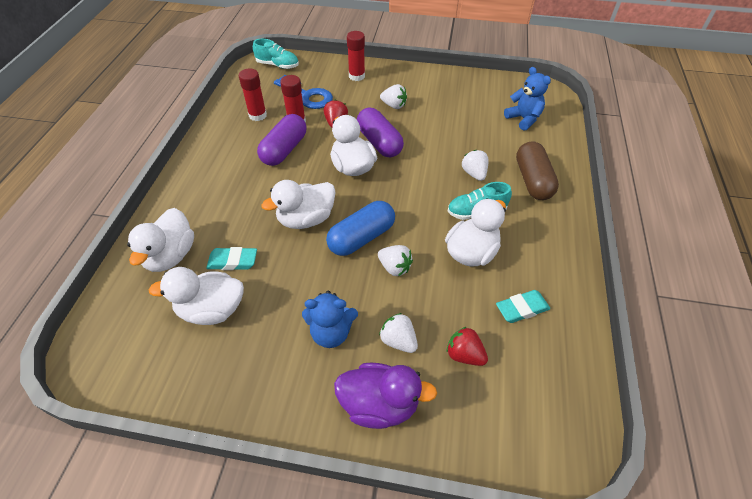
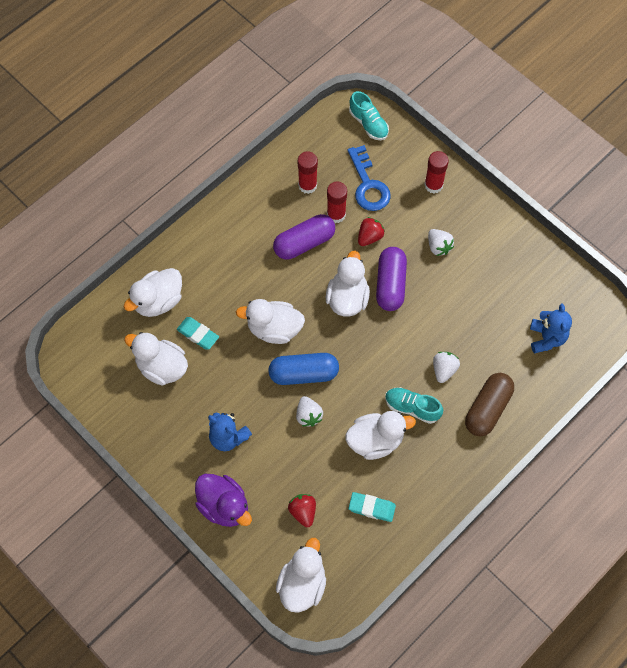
camera: 35 degrees right, 15 degrees up
(398, 341) = (268, 473): white strawberry -> none
(529, 430) = (302, 584): none -> white duck

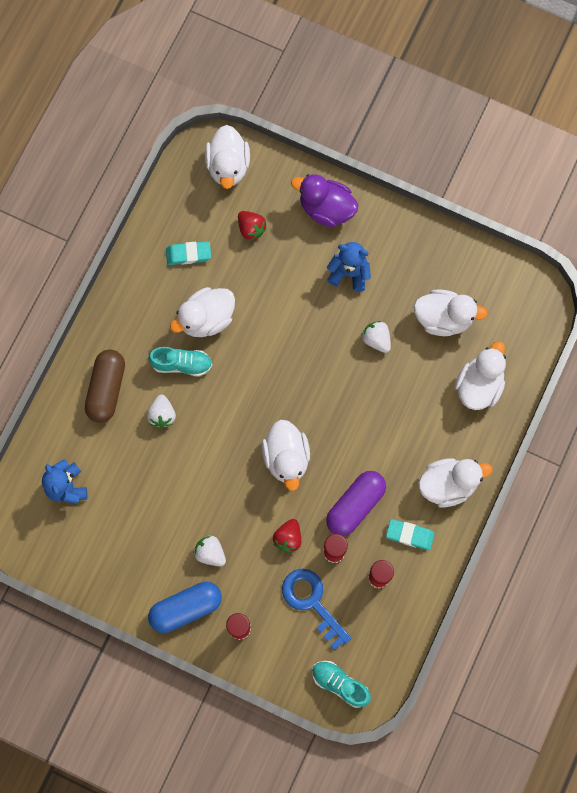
camera: 160 degrees right, 10 degrees up
(198, 334) = (423, 364): turquoise eraser -> turquoise eraser (410, 535)
(274, 329) = (348, 397): white duck -> white duck (448, 484)
(303, 374) = (301, 361): blue capsule -> blue capsule (186, 608)
(308, 415) = (280, 321): white strawberry -> white strawberry (376, 339)
(390, 284) = (247, 490): purple capsule -> none

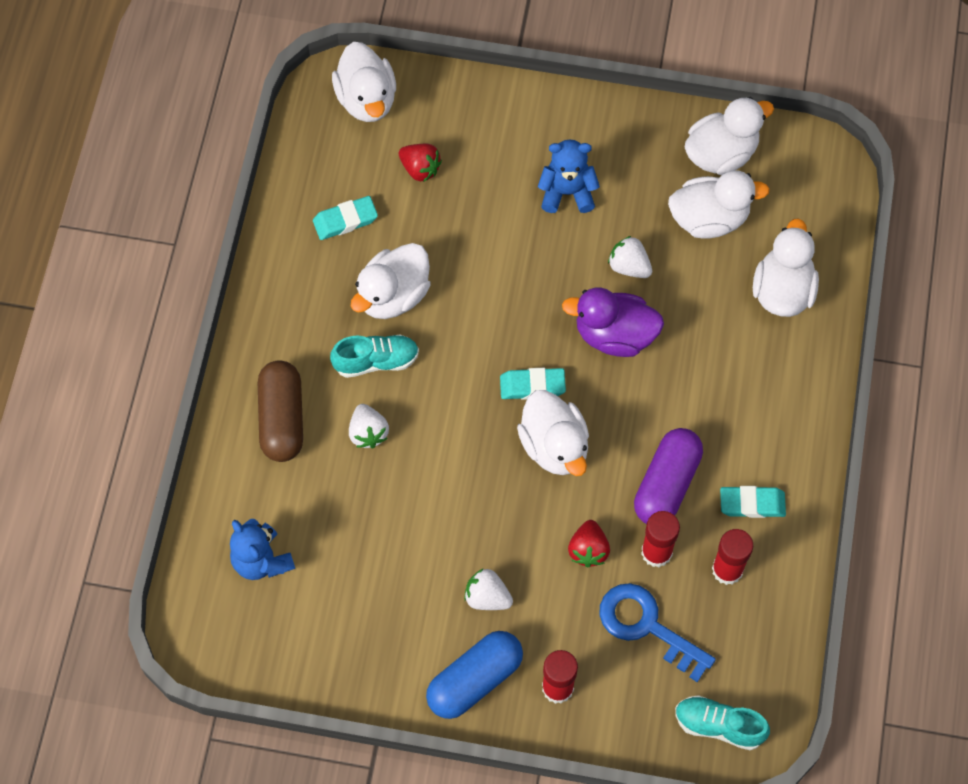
camera: 15 degrees left, 10 degrees down
(284, 410) = (532, 386): none -> turquoise eraser
(326, 208) = (512, 121): purple duck -> purple duck (614, 335)
(448, 484) = (782, 426): white duck -> white duck (721, 154)

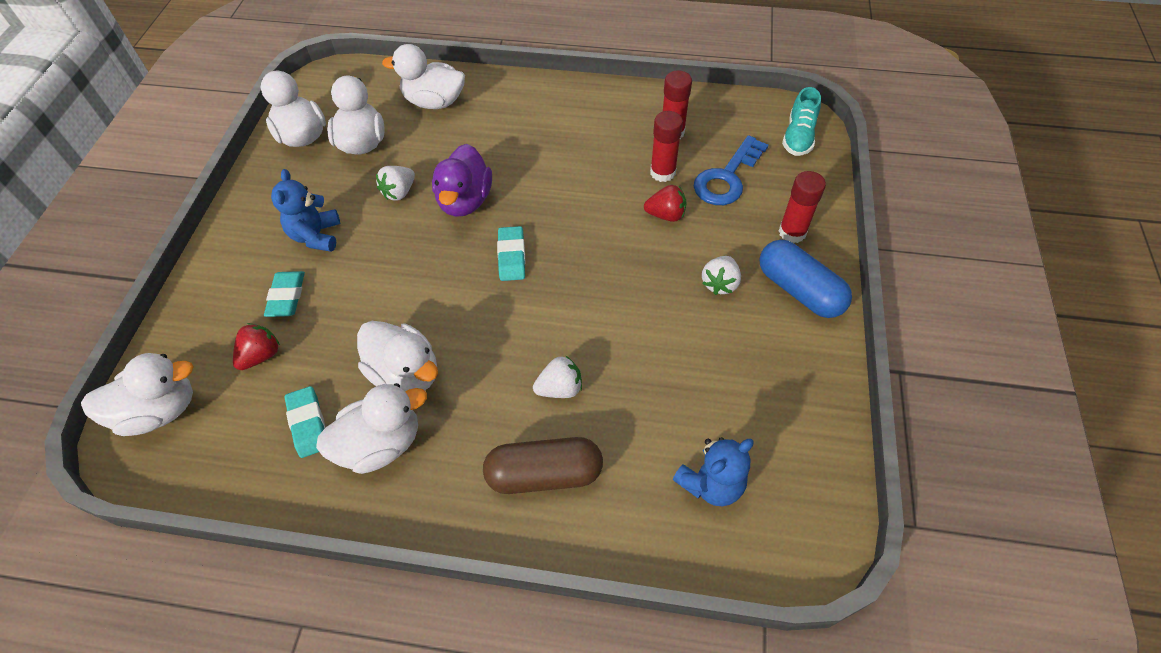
camera: 90 degrees left, 10 degrees down
(376, 361) = (479, 385): turquoise shoe -> none
(554, 446) = (571, 239): white duck -> white duck (381, 444)
(666, 484) = (602, 167): purple capsule -> none
(752, 504) = (616, 119): turquoise eraser -> turquoise eraser (287, 297)

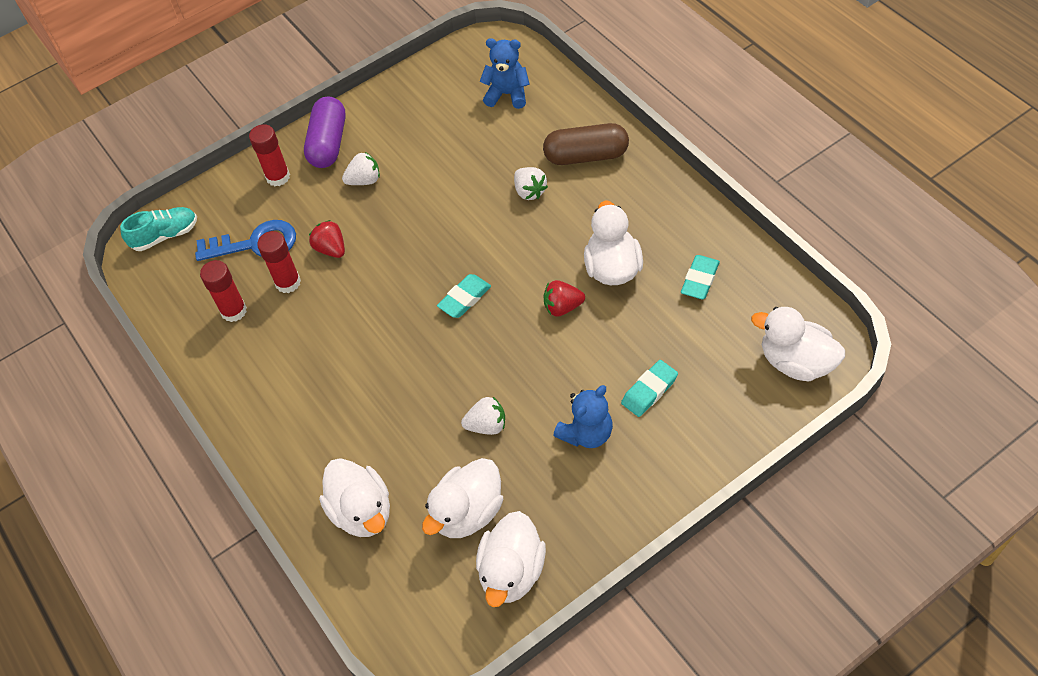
camera: 130 degrees left, 0 degrees up
(261, 355) = (700, 353): red strawberry -> red strawberry (562, 307)
(381, 444) = (664, 235): white duck -> none
(465, 201) = (447, 374): purple duck -> none
(544, 474) = (586, 156): brown capsule -> brown capsule turned 45 degrees counterclockwise
(560, 388) = (529, 191): white strawberry -> white strawberry turned 150 degrees counterclockwise
(799, 290) = (328, 143): blue capsule -> purple capsule

